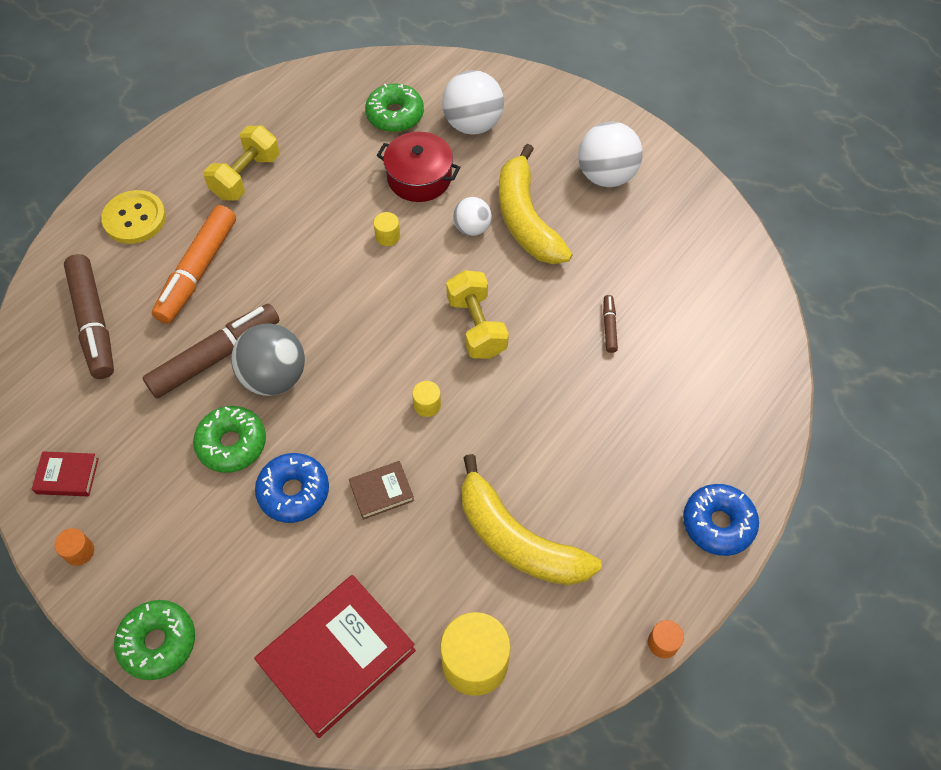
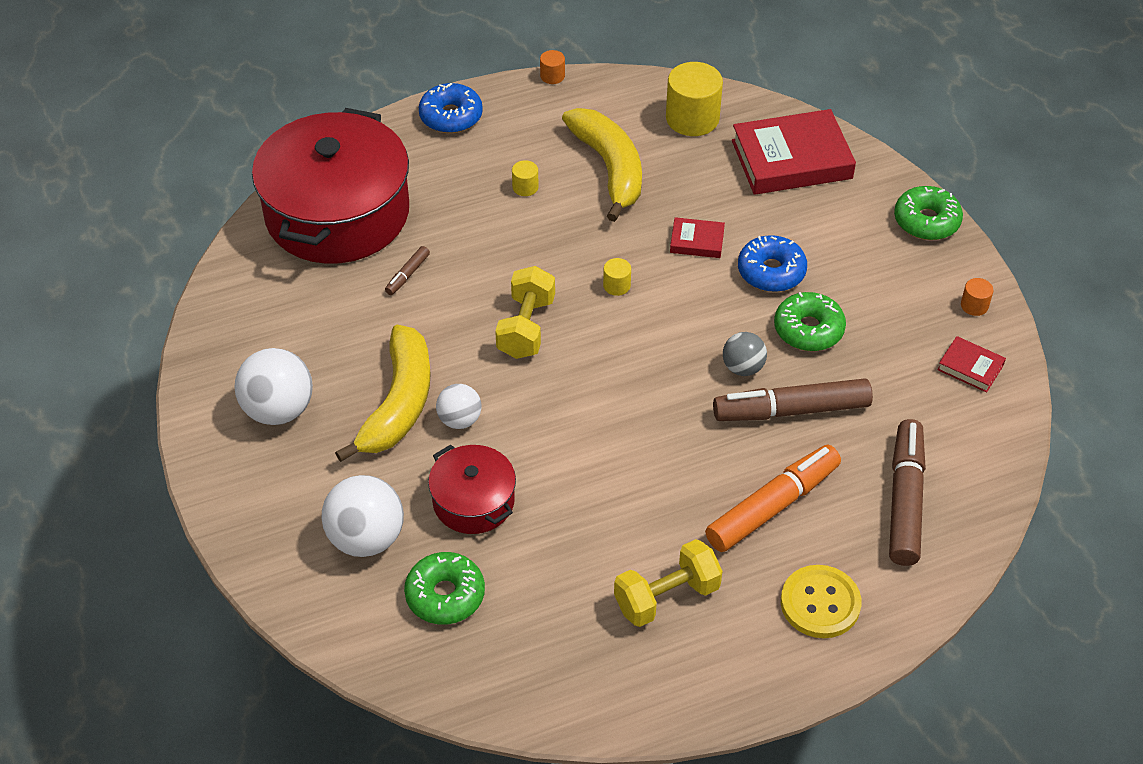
camera: 150 degrees left, 10 degrees down
(274, 377) = (743, 368): grey ball -> grey ball, size x0.59
(381, 492) = (697, 241): brown book -> red book
(387, 236) = (551, 451): yellow cylinder -> yellow cylinder (525, 187)
(718, 356) = (337, 213): none -> red pot

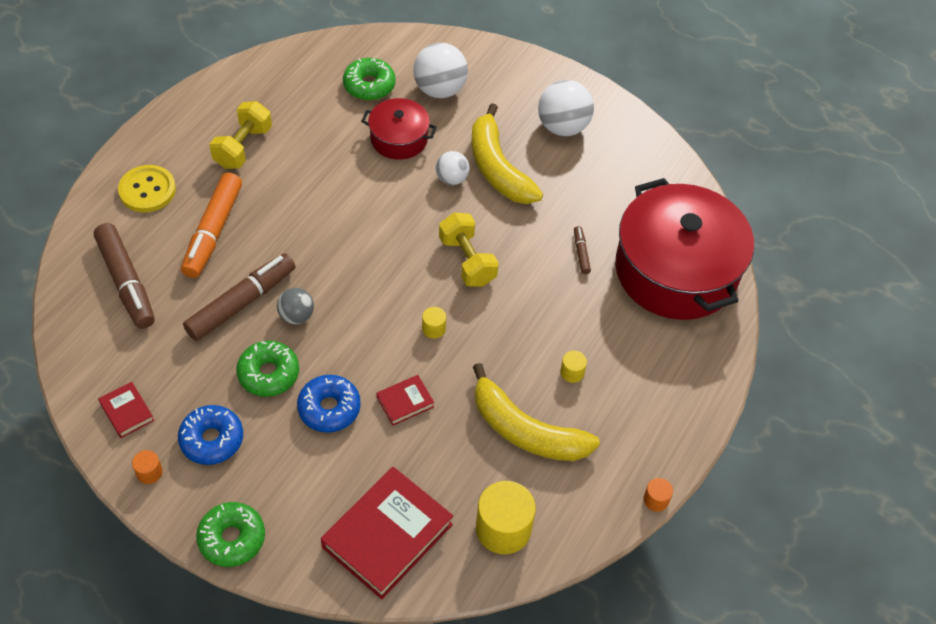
camera: 140 degrees right, 5 degrees up
(451, 116) = (690, 404): blue donut -> blue donut (212, 439)
(970, 367) = (127, 412): red book -> red book turned 60 degrees clockwise

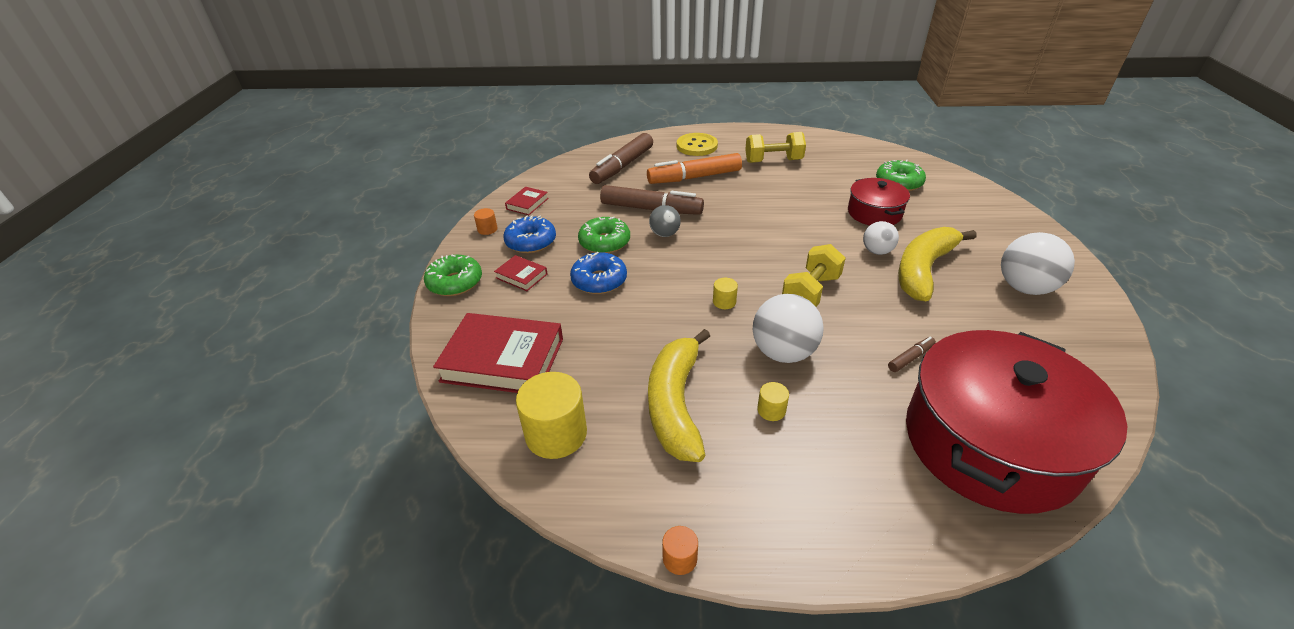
camera: 65 degrees right, 15 degrees down
(405, 402) = (639, 316): red book -> red book (521, 276)
(440, 89) = (948, 212): white ball -> white ball (783, 352)

